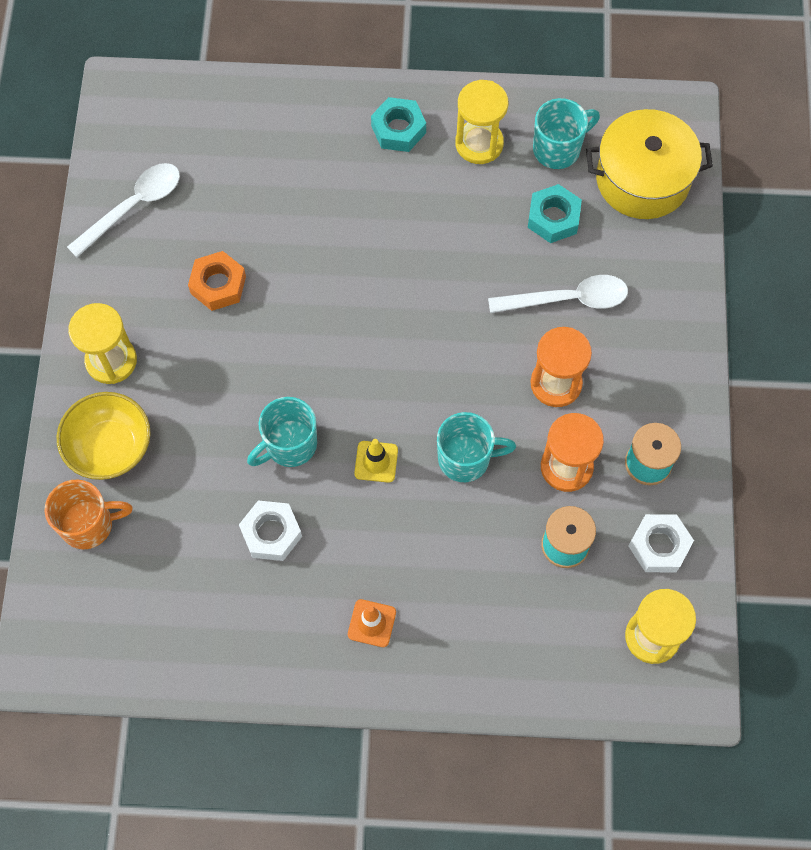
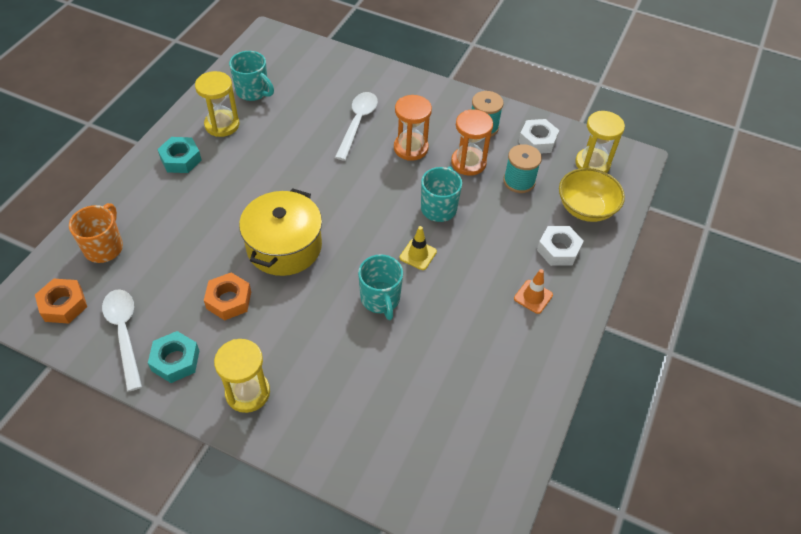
camera: 70 degrees left, 15 degrees down
(89, 524) = (380, 455): orange mug -> orange mug (104, 247)
(110, 447) = (321, 417): yellow bowl -> yellow bowl (586, 208)
(144, 131) = (63, 305): none -> orange nut
(271, 533) = (443, 333): white nut -> white nut (558, 250)
(553, 218) = (298, 110): turquoise nut -> turquoise nut (175, 360)
(558, 149) = (253, 92): turquoise mug -> turquoise mug turned 135 degrees clockwise
(642, 179) = (300, 65): yellow pot -> yellow pot (284, 246)

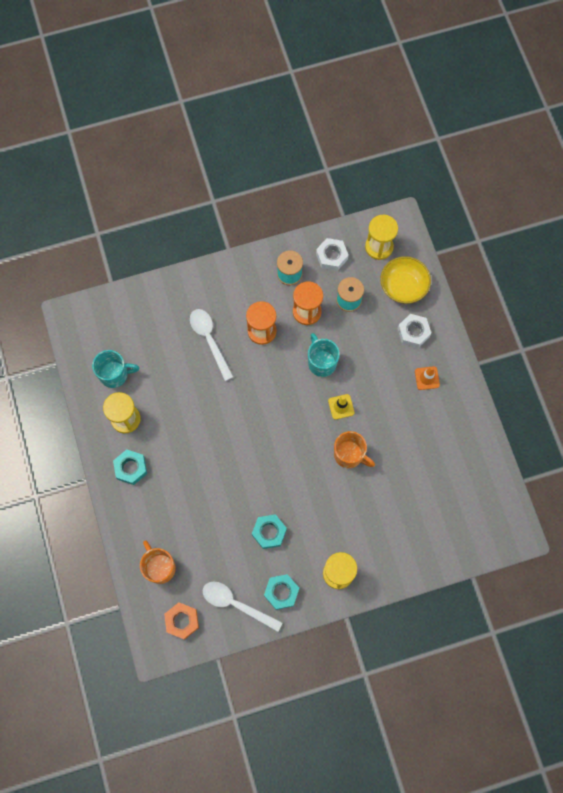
camera: 40 degrees left, 20 degrees up
(229, 300) = (269, 532): orange nut -> turquoise nut
(284, 246) = (261, 470): yellow pot -> none
(380, 299) = (349, 455): turquoise mug -> orange mug

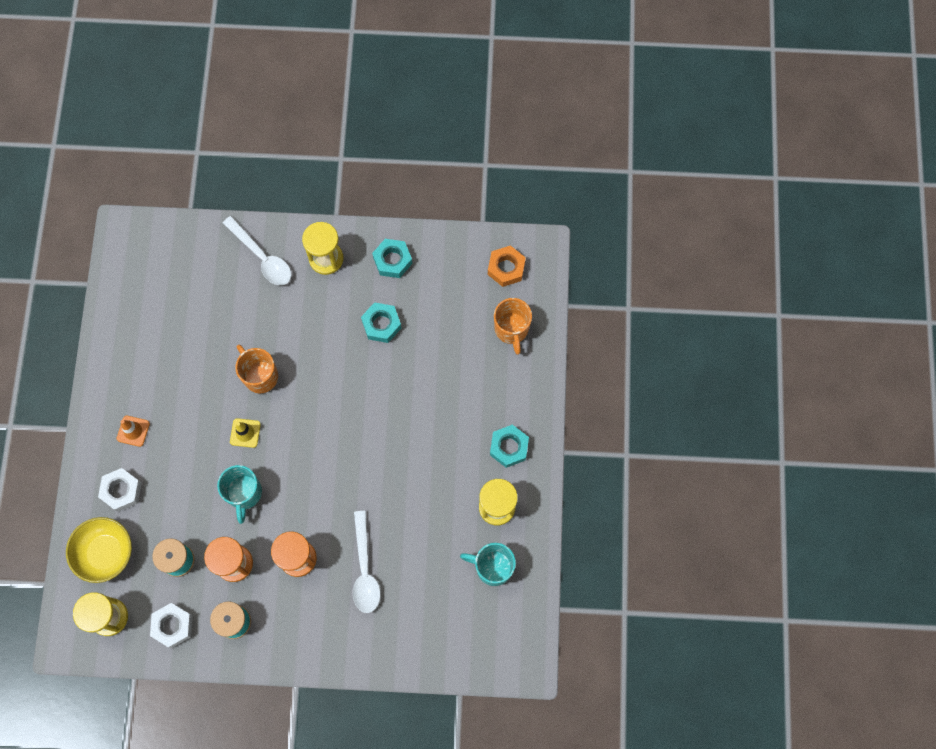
camera: 160 degrees left, 0 degrees up
(236, 604) = (444, 265): white spoon -> white spoon (262, 257)

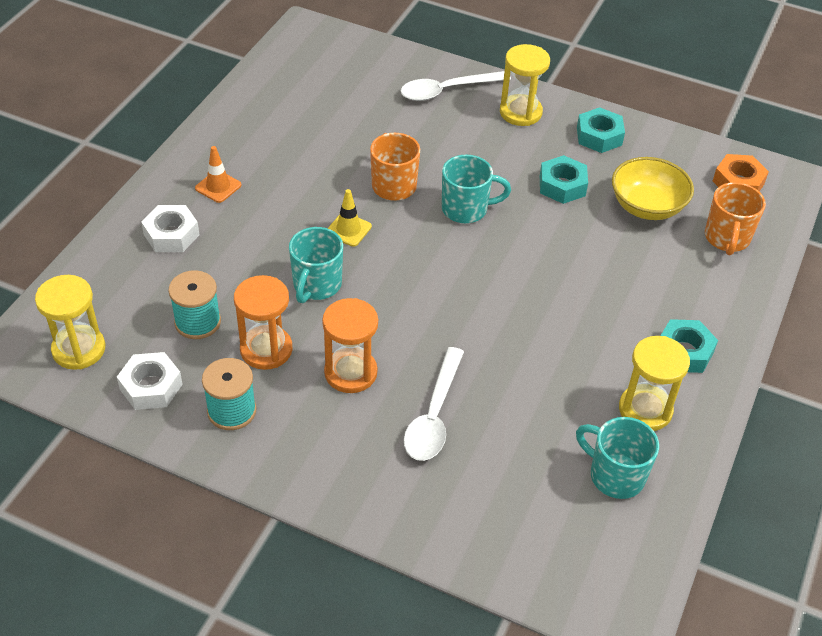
camera: 20 degrees right, 25 degrees down
(105, 553) = (115, 285): yellow bowl -> yellow bowl (647, 206)
(262, 257) = (447, 90): white spoon -> white spoon turned 90 degrees clockwise
(321, 377) = (466, 209): none -> turquoise mug

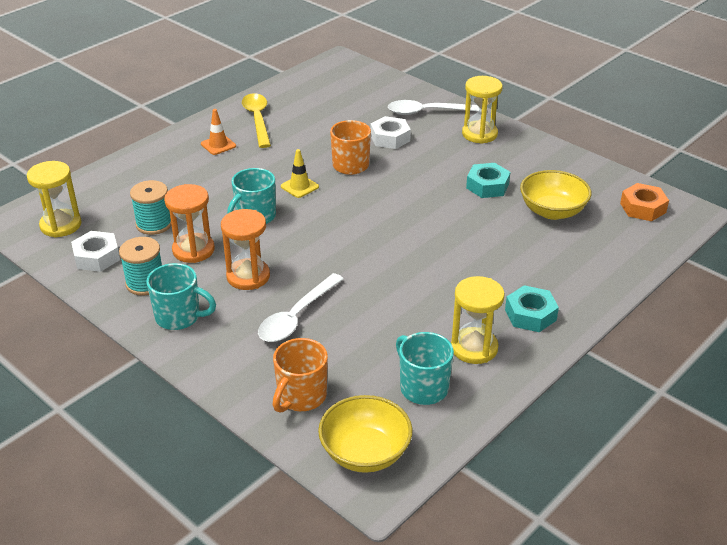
camera: 20 degrees right, 10 degrees down
(171, 234) = (167, 168): white nut -> white nut (390, 138)
(248, 139) = (257, 120): none -> yellow spoon
(466, 209) = (399, 189): turquoise mug -> turquoise mug (179, 317)
(593, 576) = (365, 453): none -> yellow bowl
(599, 136) = (537, 159): turquoise nut -> none
(727, 238) = (611, 244): orange mug -> orange mug (301, 397)

